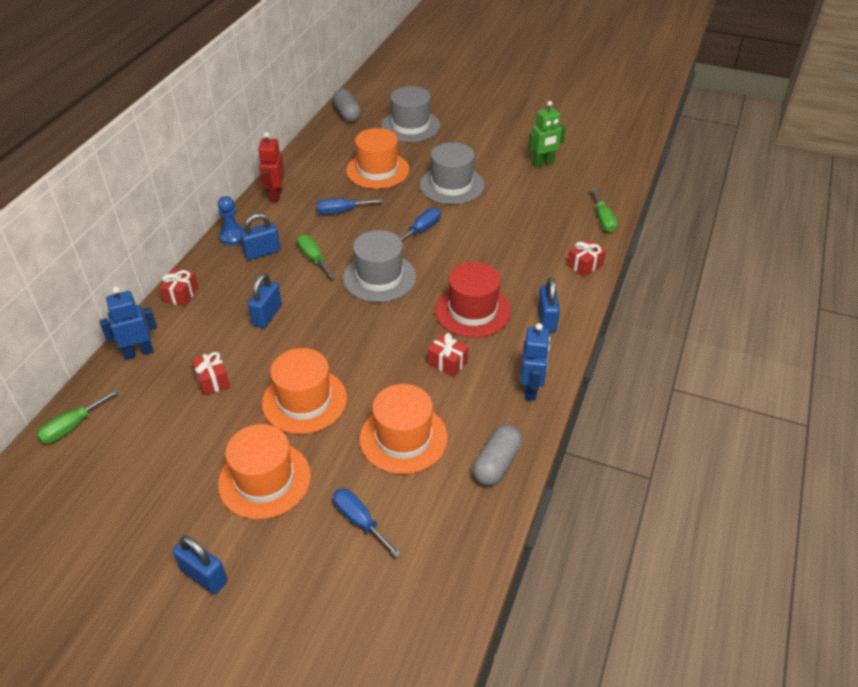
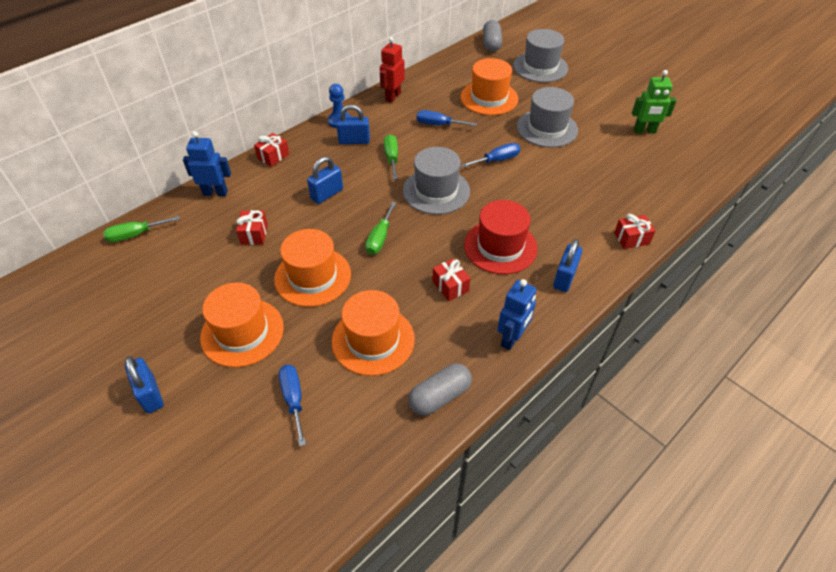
camera: 25 degrees right, 5 degrees up
(603, 219) = (675, 200): green screwdriver -> green screwdriver (380, 238)

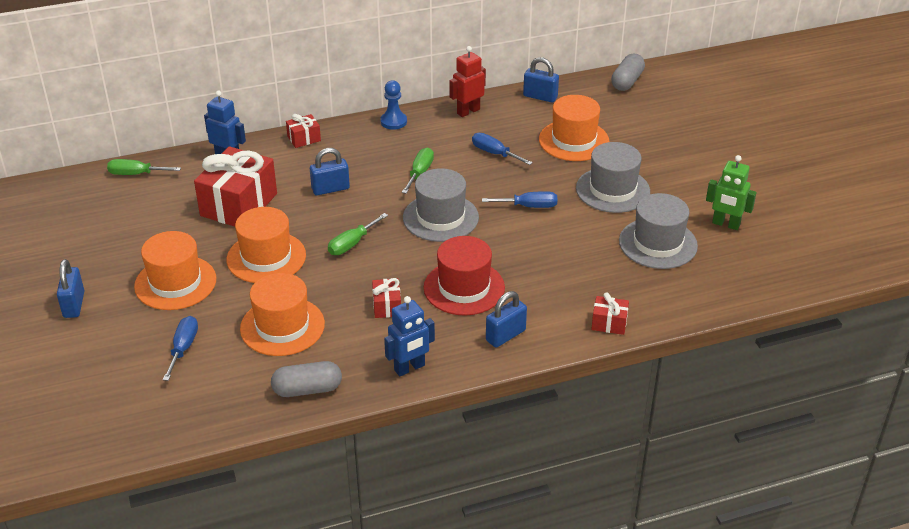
camera: 25 degrees right, 10 degrees down
(254, 234) = (239, 205): red gift -> red gift, size x2.16
(354, 141) = (394, 145): blue padlock -> blue padlock (540, 97)
(540, 67) = (663, 122): grey hat -> grey hat (658, 243)

